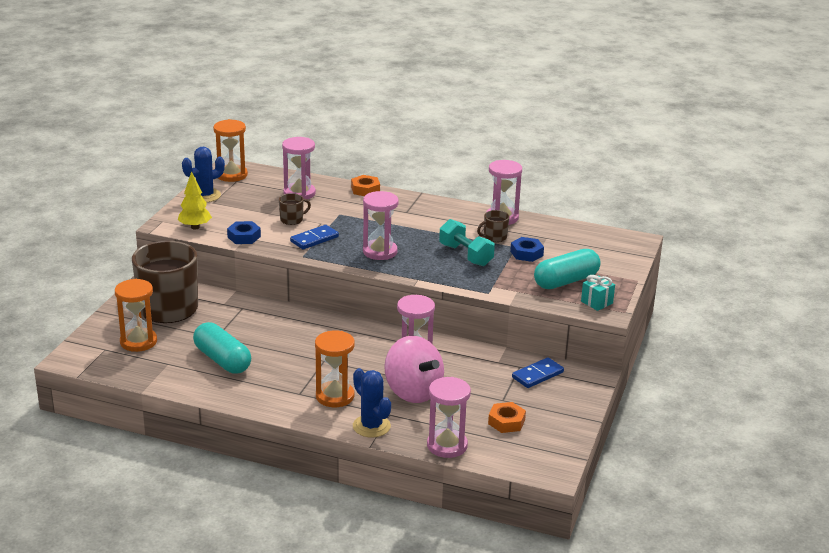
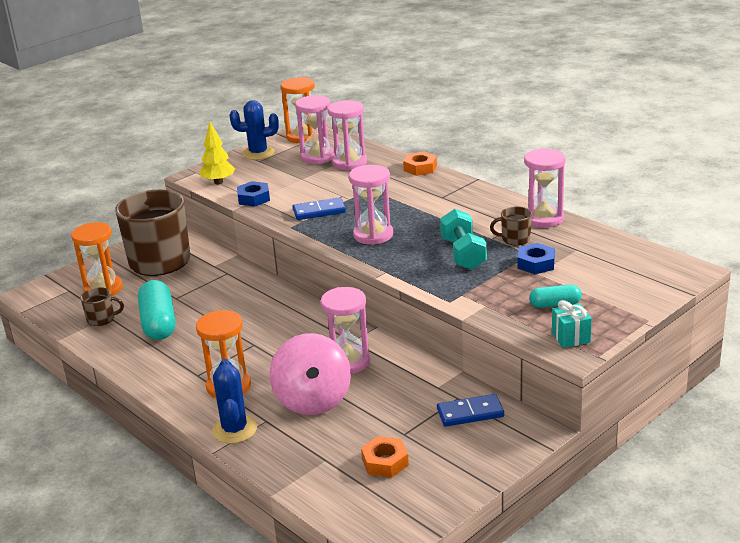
camera: 30 degrees right, 0 degrees up
(292, 219) = (317, 188): brown mug -> brown mug (101, 319)
(447, 445) = (293, 473): pink hourglass -> pink hourglass (318, 157)
(566, 281) = (555, 304): turquoise capsule -> turquoise capsule, size x0.54

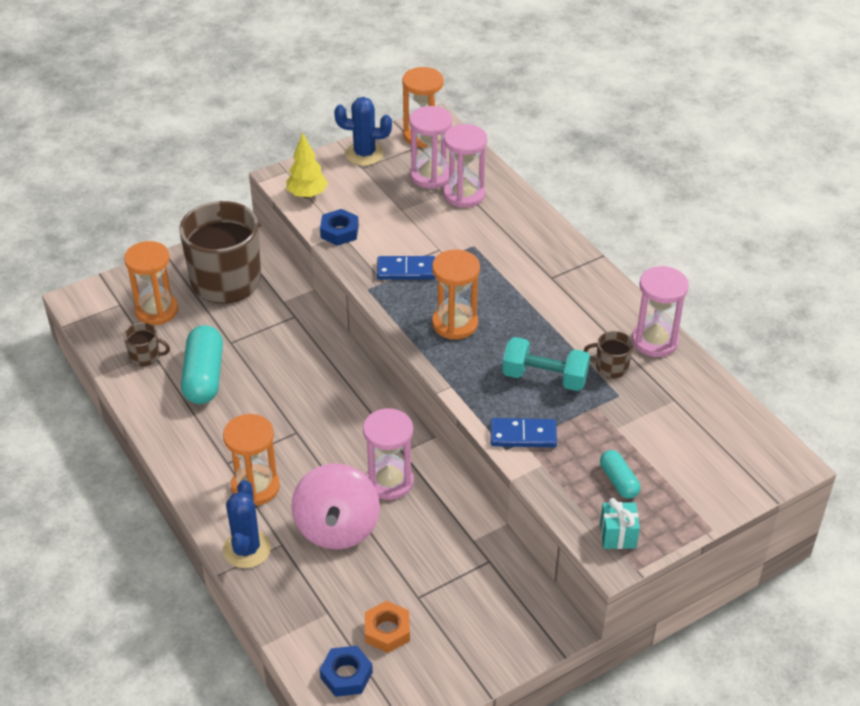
camera: 10 degrees right, 15 degrees up
(373, 235) = (455, 324): pink hourglass -> orange hourglass
(420, 168) = (542, 222): orange nut -> none
(463, 254) = (544, 378): turquoise dumbbell -> turquoise dumbbell turned 75 degrees counterclockwise
(470, 413) = (495, 586): blue domino -> blue domino (523, 435)
(536, 263) = (620, 412): blue nut -> blue nut (346, 675)
(555, 304) = (618, 481): turquoise capsule -> turquoise capsule turned 60 degrees clockwise

